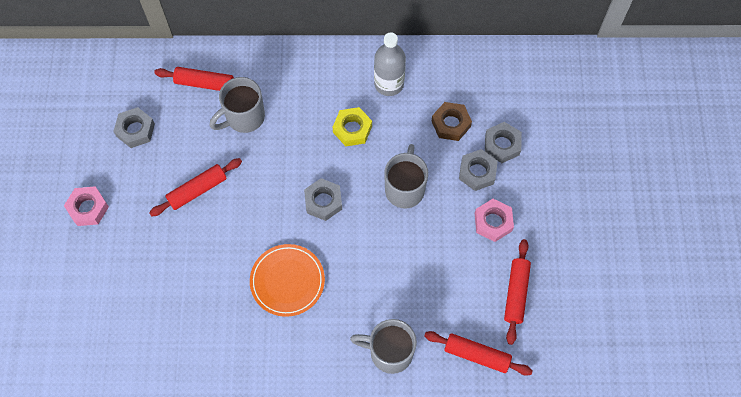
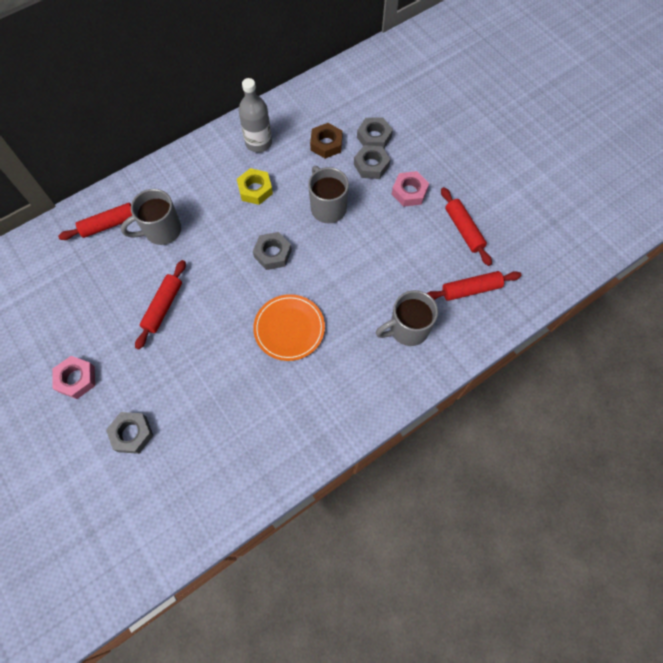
camera: 35 degrees left, 0 degrees up
(135, 130) = (74, 293): grey nut -> grey nut (132, 434)
(244, 117) = (161, 231): grey mug -> grey mug turned 45 degrees clockwise

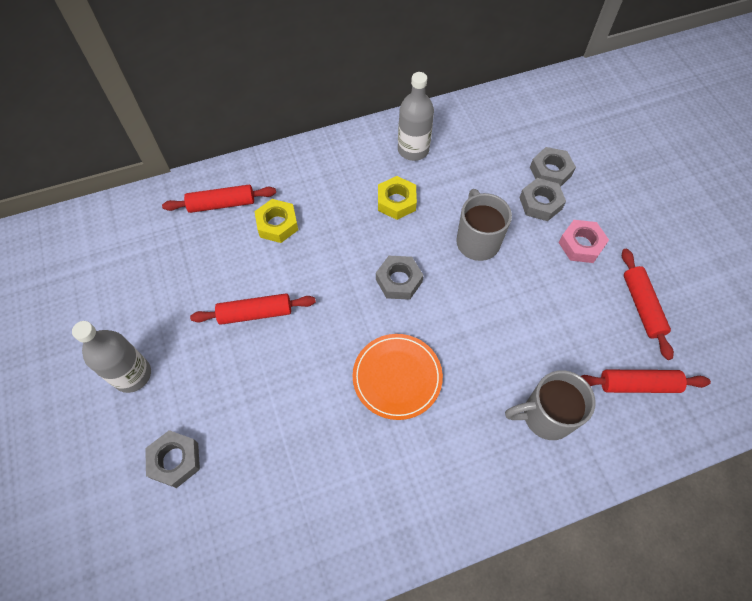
camera: 15 degrees right, 5 degrees down
(76, 379) = (132, 375): pink nut -> grey bottle
(161, 231) = (277, 224): grey mug -> yellow nut
(163, 307) = (255, 313): red rolling pin -> red rolling pin turned 45 degrees clockwise
(326, 144) = (491, 167): brown nut -> none

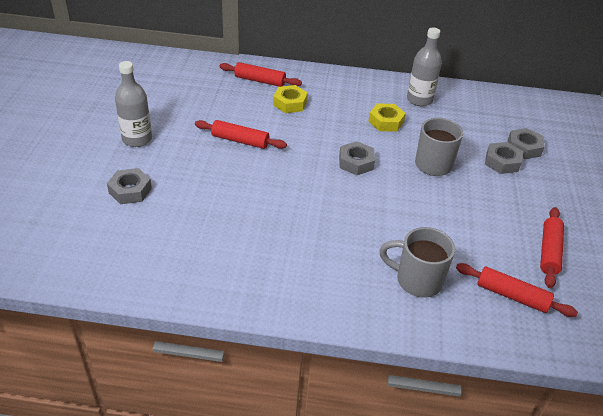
camera: 25 degrees right, 20 degrees down
(397, 377) = (315, 212): orange plate -> none
(581, 245) = (520, 197): pink nut -> none

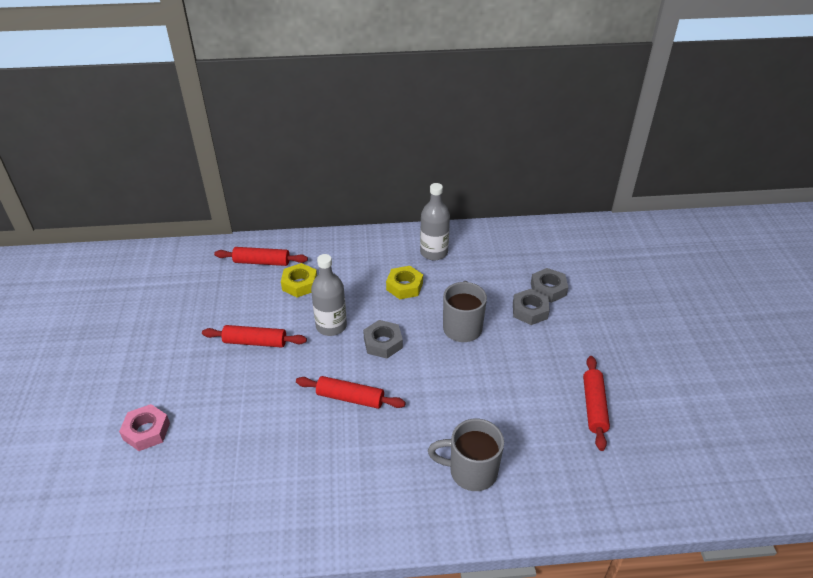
camera: 10 degrees left, 0 degrees up
(130, 190) = (146, 431): grey nut -> pink nut
(137, 139) = (141, 364): grey bottle -> grey bottle (331, 326)
(512, 296) = (567, 467): red rolling pin -> red rolling pin (350, 398)

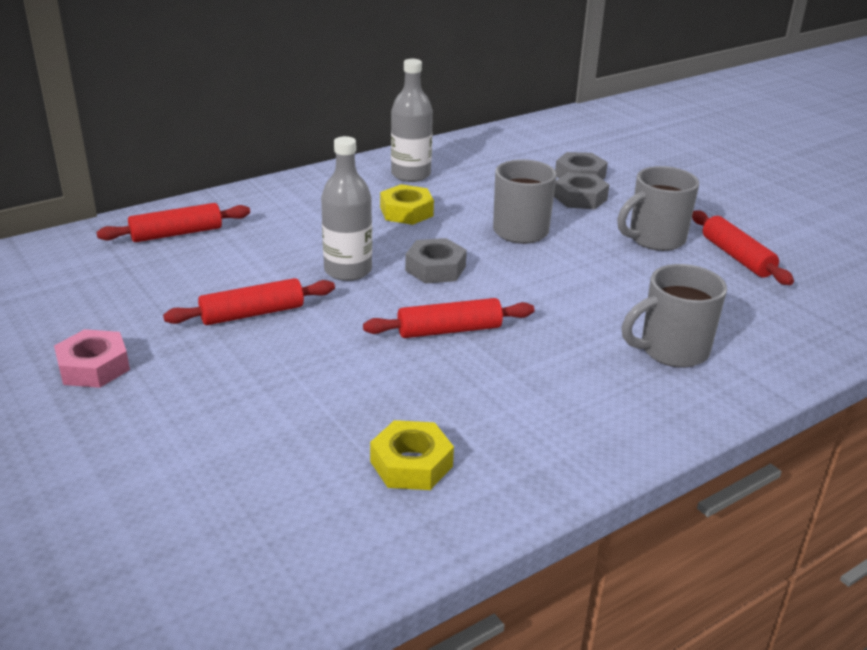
camera: 30 degrees left, 10 degrees down
(146, 431) = (174, 456): pink nut -> pink nut (94, 367)
(300, 284) = (258, 242): yellow nut -> yellow nut (411, 464)
(548, 368) = (654, 239): none -> grey mug

